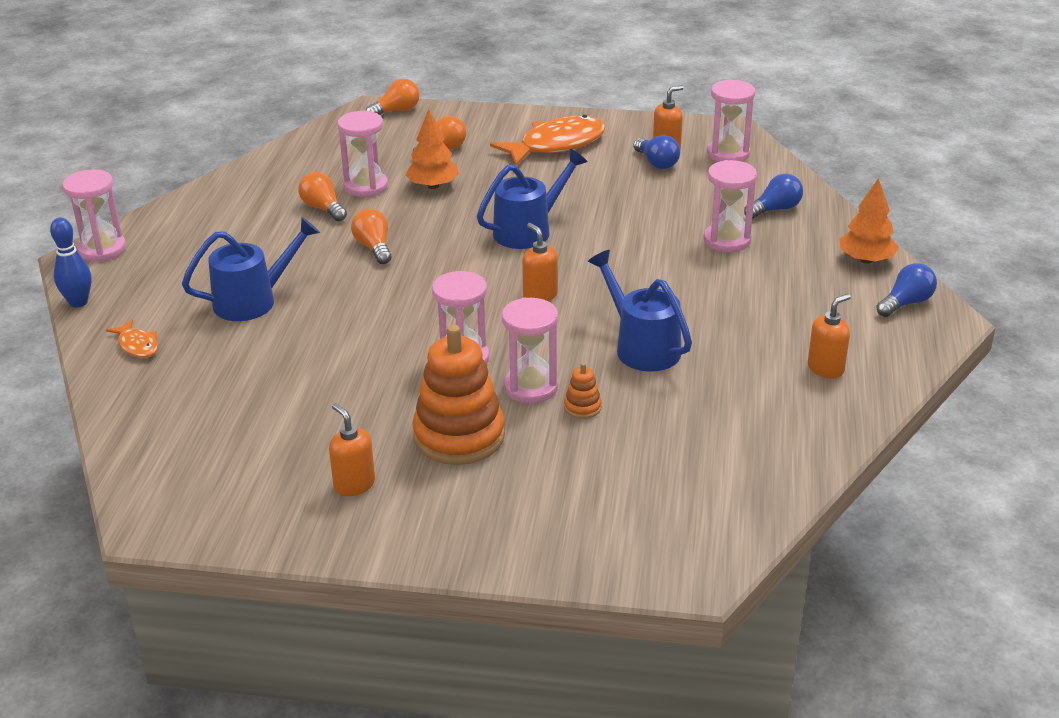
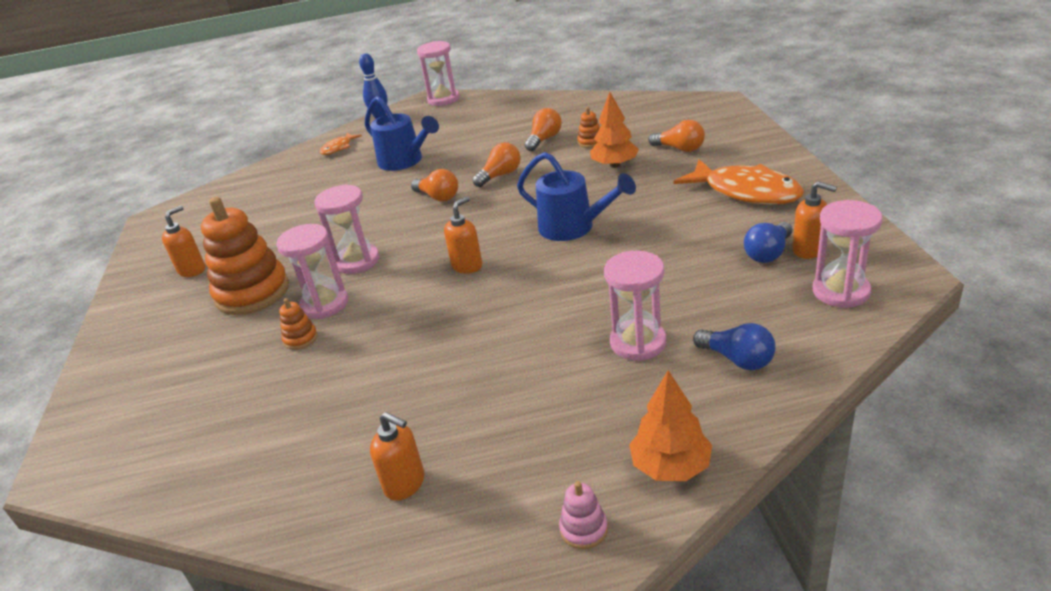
camera: 75 degrees right, 0 degrees up
(366, 186) = (590, 142): pink hourglass -> orange stacking toy
(396, 111) = (727, 111): orange light bulb -> orange light bulb (438, 197)
(641, 346) = (405, 343): blue watering can -> none
(906, 303) = (583, 529): blue light bulb -> pink stacking toy

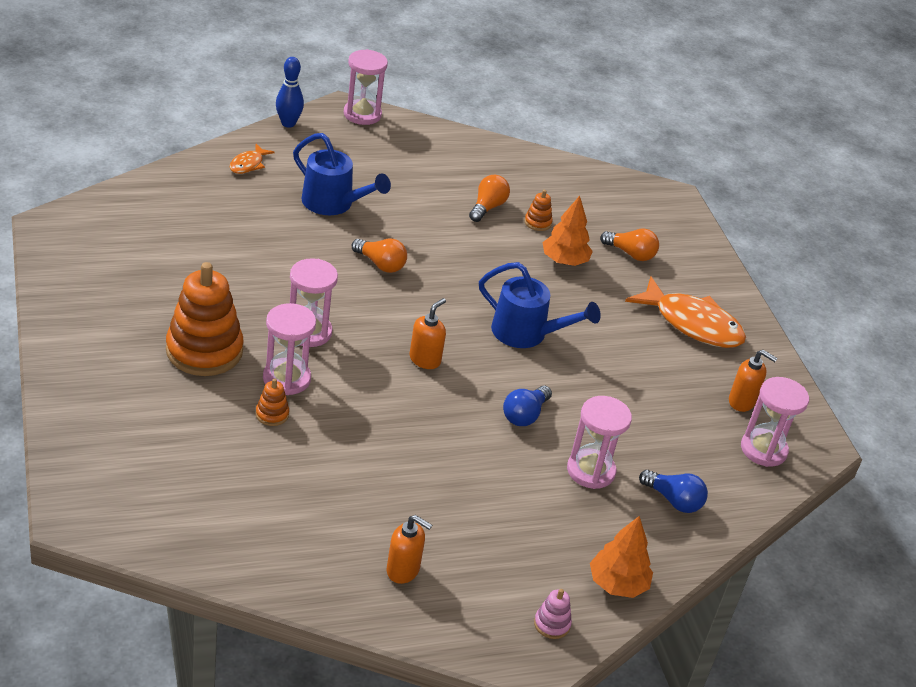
camera: 15 degrees left, 5 degrees up
(192, 270) = (125, 308): orange soap dispenser -> none
(500, 175) = (444, 248): orange light bulb -> none
(768, 253) = (706, 399): blue light bulb -> blue light bulb (524, 415)

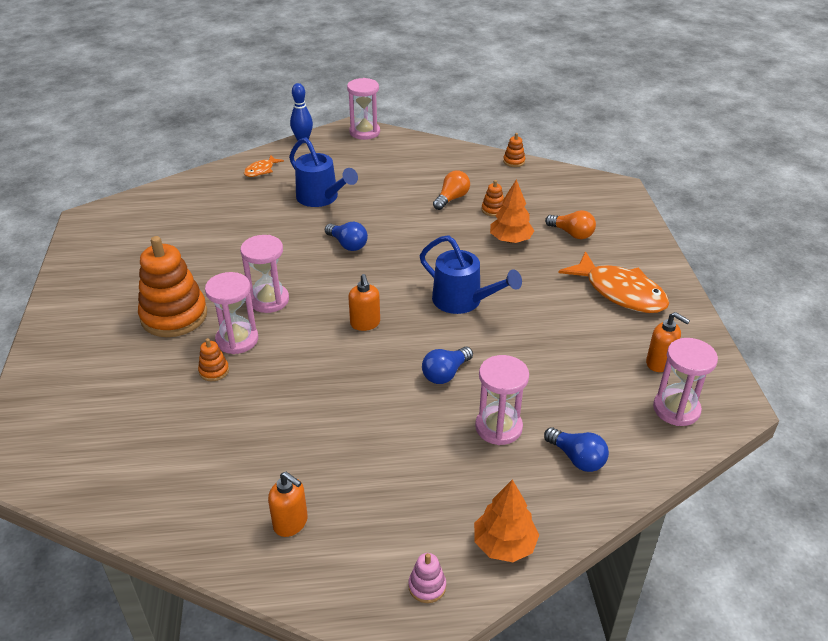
camera: 15 degrees right, 0 degrees up
(380, 264) = (348, 244): orange light bulb -> blue light bulb
(425, 359) = (365, 323): orange soap dispenser -> orange soap dispenser turned 120 degrees clockwise
(550, 160) = (514, 161): none -> orange stacking toy

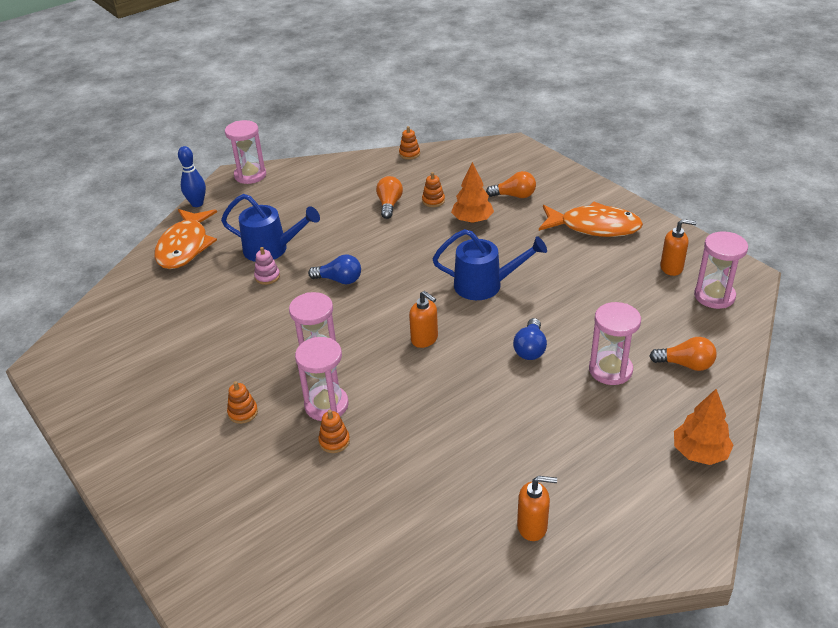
camera: 30 degrees left, 0 degrees up
(174, 316) = (243, 412): orange stacking toy -> orange stacking toy, size x0.42
(261, 170) = (185, 246): orange fish -> orange fish, size x2.07
(427, 586) = (679, 513): pink stacking toy -> pink stacking toy (267, 277)
(577, 458) = (686, 364): blue light bulb -> orange light bulb

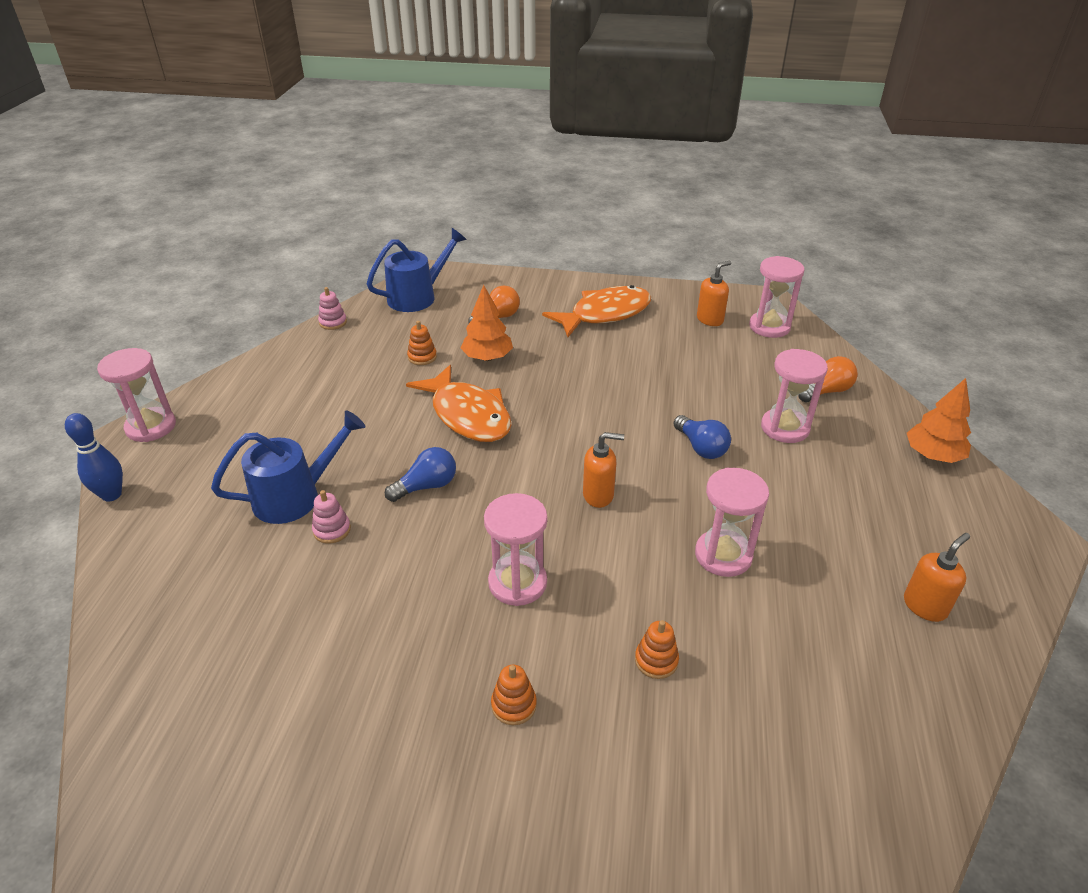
camera: 45 degrees left, 0 degrees up
(185, 246) = (162, 556): orange fish -> orange fish (468, 415)
(326, 405) = (595, 627): pink hourglass -> pink hourglass (723, 555)
(389, 204) = (378, 382): orange light bulb -> none
(409, 154) = (333, 322): orange stacking toy -> pink stacking toy
(485, 285) = (583, 411): blue watering can -> blue watering can (418, 296)

